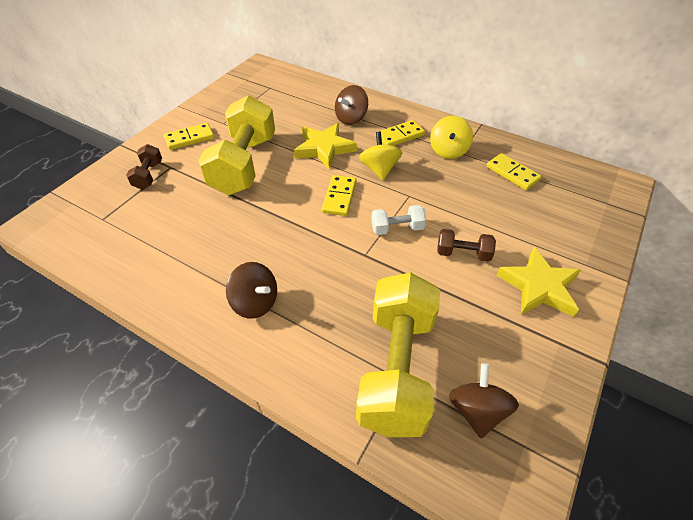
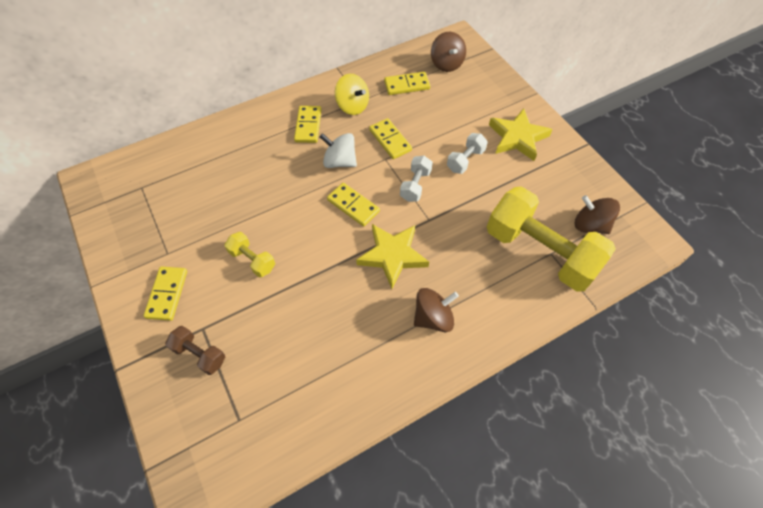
camera: 60 degrees left, 10 degrees up
(244, 165) = (252, 260): yellow dumbbell -> yellow dumbbell, size x0.44
(324, 148) = (280, 187): yellow star -> yellow star (392, 255)
(351, 118) = (254, 147): brown spinning top -> brown spinning top (446, 64)
(379, 169) = (340, 161): yellow spinning top -> white spinning top
(434, 190) = (390, 140): none -> yellow domino
(463, 253) = (465, 160): brown dumbbell -> white dumbbell

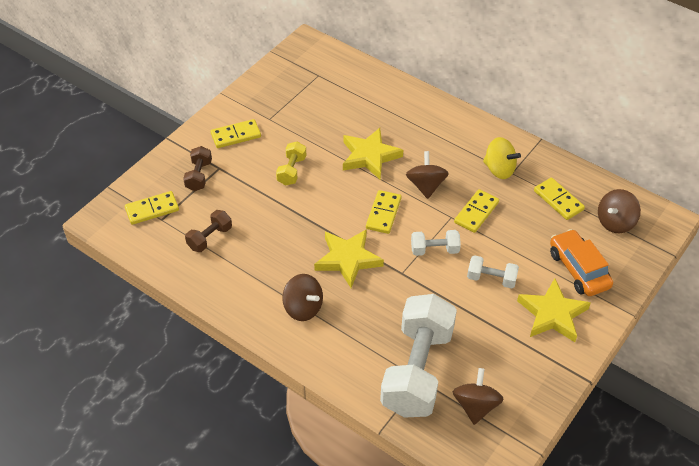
camera: 65 degrees right, 10 degrees down
(277, 188) = (369, 156): none -> yellow star
(296, 375) = (210, 238): none -> brown dumbbell
(308, 126) = (452, 148): yellow domino -> yellow domino (152, 209)
(340, 161) = (426, 186): white spinning top -> brown spinning top
(352, 106) = (499, 169): yellow spinning top -> yellow spinning top turned 75 degrees counterclockwise
(481, 104) = (578, 269): none -> orange car
(540, 252) = (417, 370): yellow dumbbell -> white dumbbell

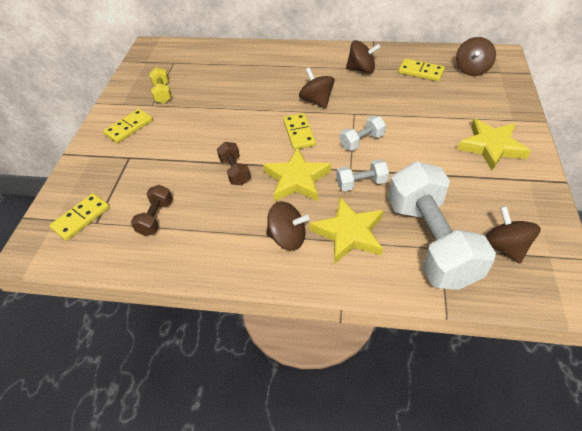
camera: 25 degrees left, 0 degrees up
(199, 176) = (113, 171): brown dumbbell -> brown dumbbell (235, 171)
(291, 171) = (197, 133): yellow dumbbell -> yellow dumbbell (162, 93)
(369, 156) = (256, 99): yellow star -> yellow star (349, 233)
(476, 212) = (370, 103): yellow domino -> none
(491, 279) = (423, 142): white dumbbell -> white dumbbell (361, 183)
(499, 169) = (361, 69): yellow spinning top -> brown spinning top
(578, 269) = (478, 109): orange car -> none

